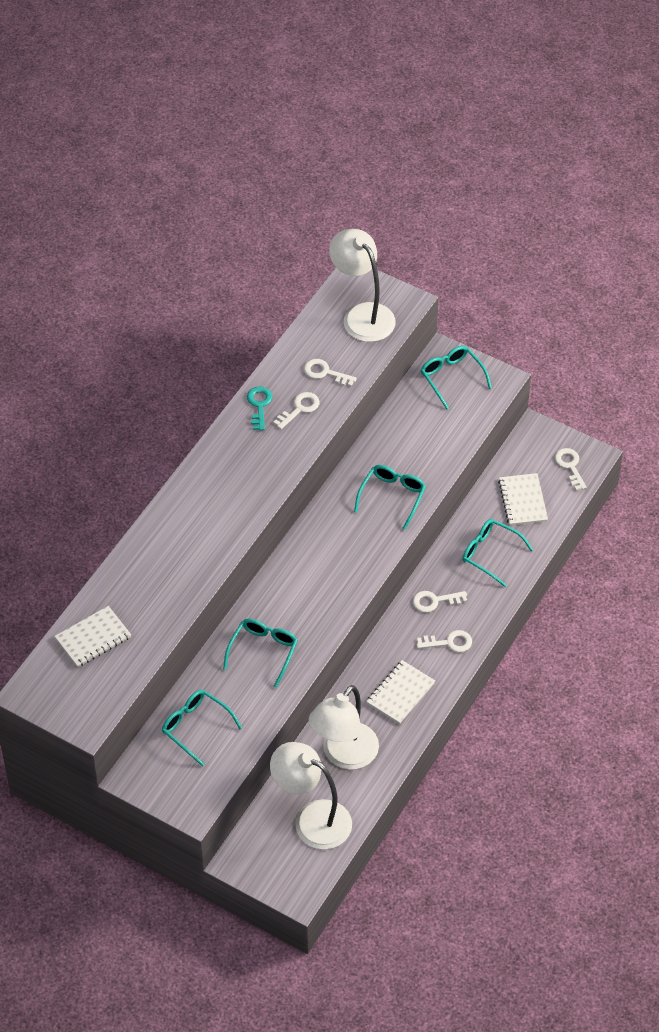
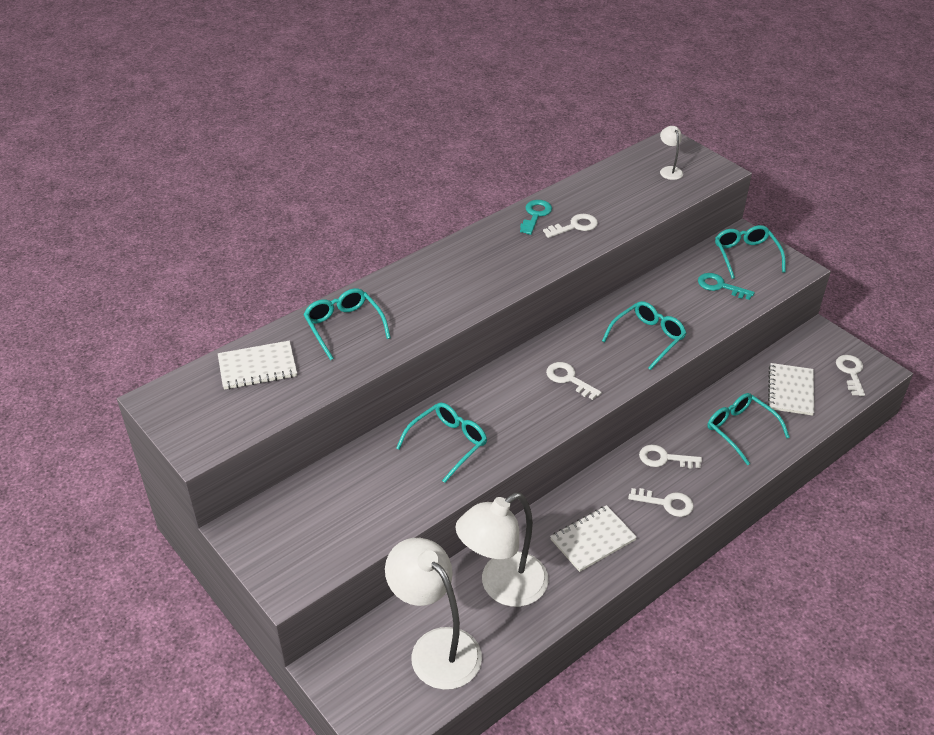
camera: 20 degrees right, 10 degrees down
(196, 727) = (337, 498): turquoise glasses -> turquoise glasses (344, 327)
(325, 373) = (613, 205): white key -> white key (569, 379)
(362, 315) = (669, 170): white lamp -> white lamp, size x0.44
(438, 421) = (720, 286): none -> turquoise key

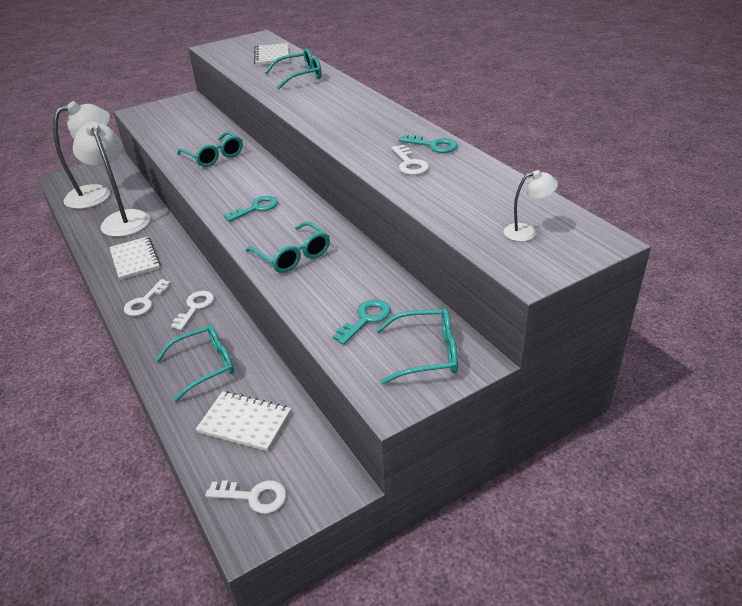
camera: 100 degrees right, 5 degrees down
(569, 379) = (256, 208): white key -> turquoise key

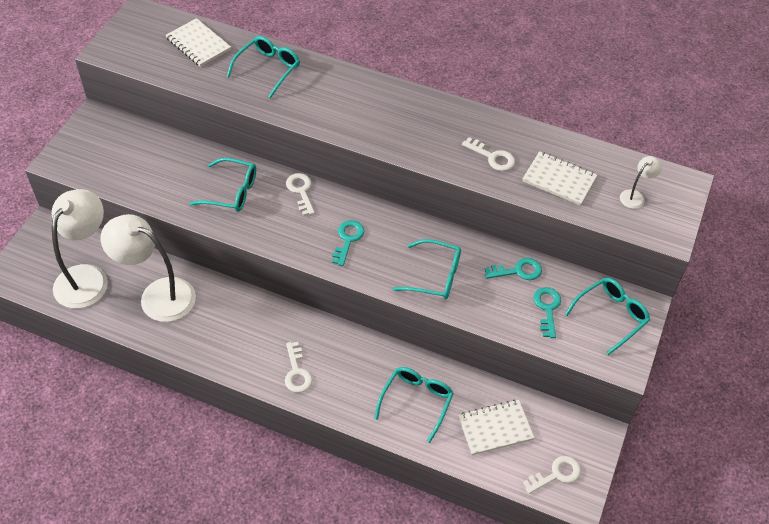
camera: 40 degrees left, 15 degrees up
(135, 259) = (231, 335): white notebook -> white notebook (559, 180)
(195, 308) = (347, 355): white key -> white key (301, 191)
(433, 145) = (488, 126): turquoise key -> turquoise key (517, 271)

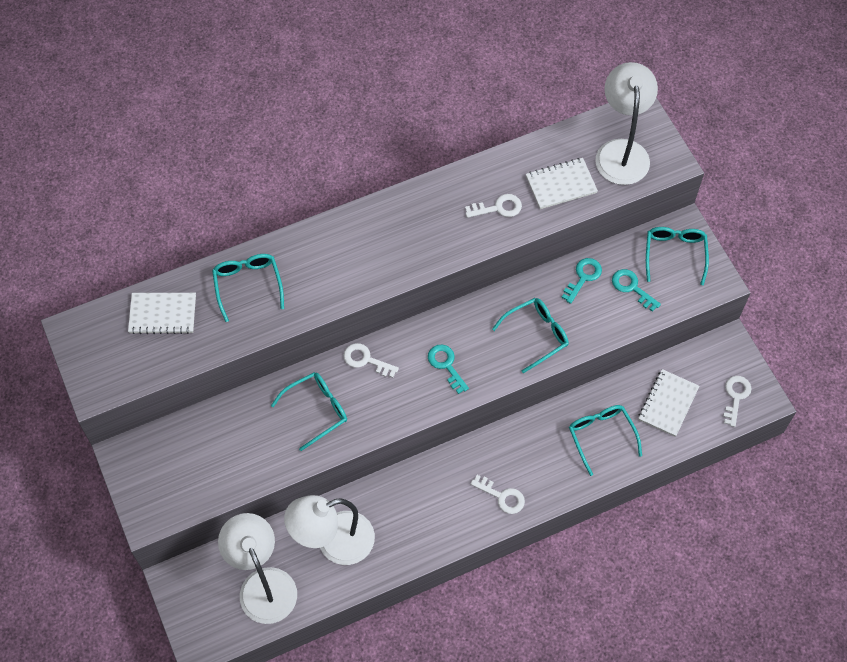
camera: 45 degrees left, 10 degrees up
(635, 196) = (621, 151): white lamp -> white lamp, size x2.30

